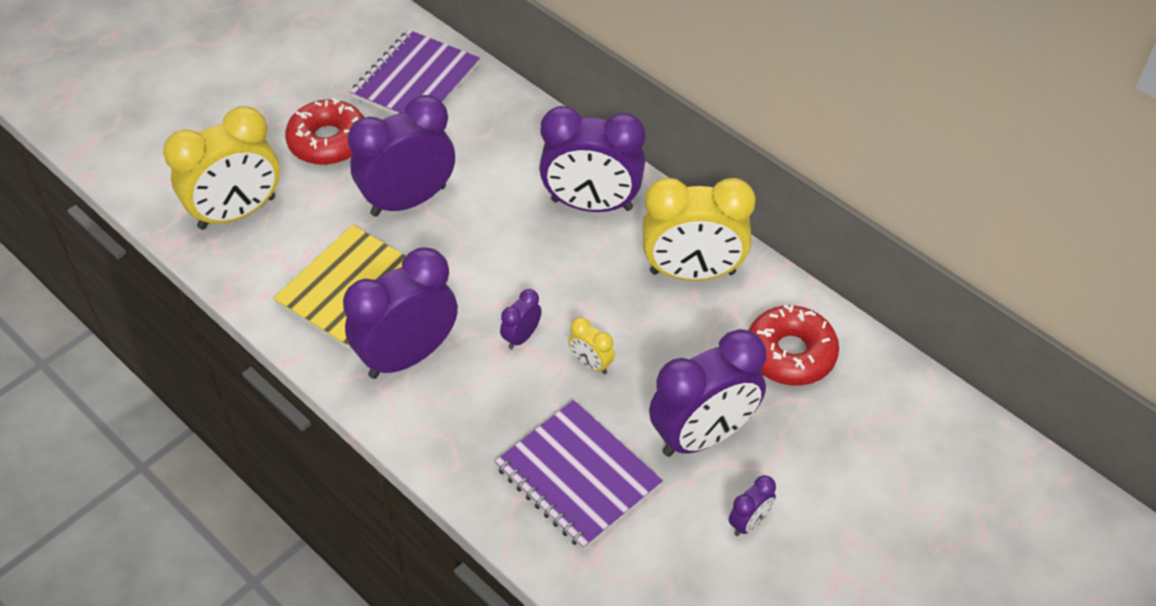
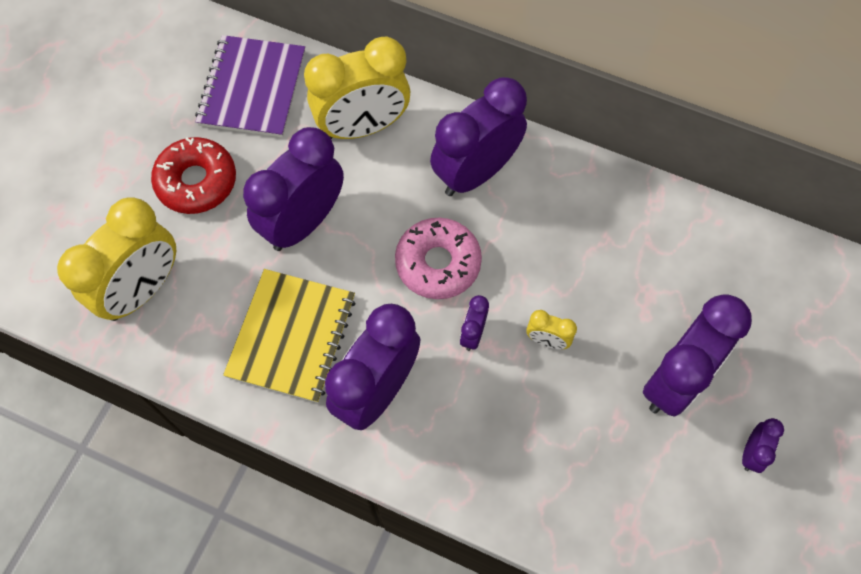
camera: 20 degrees left, 15 degrees up
(517, 269) = (438, 263): none -> pink donut
(577, 476) = (585, 461): purple notebook -> none
(591, 205) = (475, 172): purple clock -> purple clock turned 150 degrees clockwise
(692, 273) = (596, 215): yellow clock -> yellow clock (363, 127)
(790, 354) = (714, 270): red donut -> none

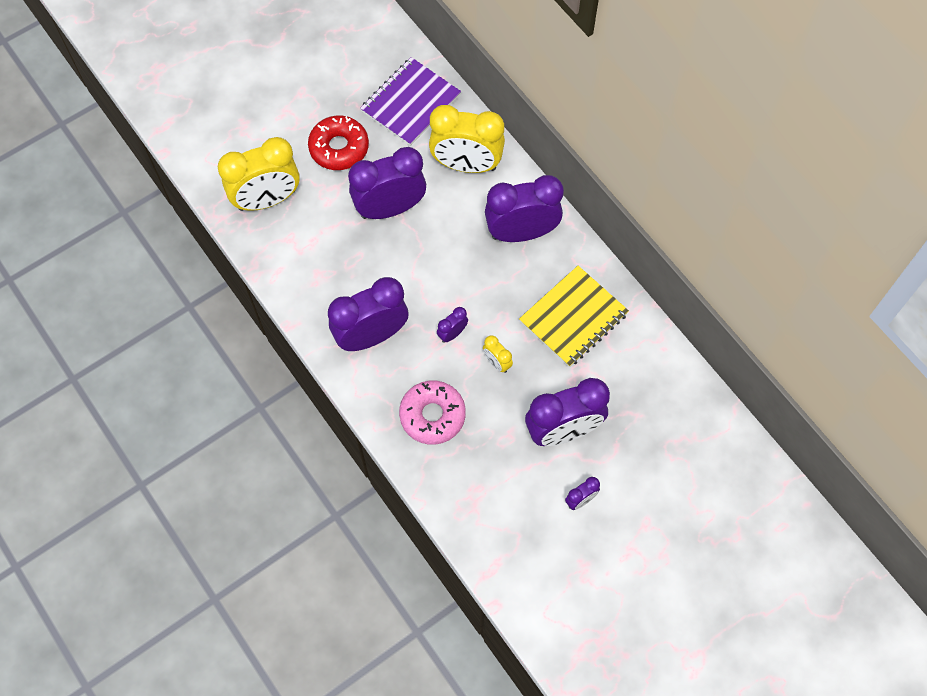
camera: 30 degrees right, 0 degrees up
(292, 336) = (340, 276): yellow notebook -> yellow notebook (573, 318)
(438, 263) = (458, 278): pink donut -> pink donut (432, 415)

